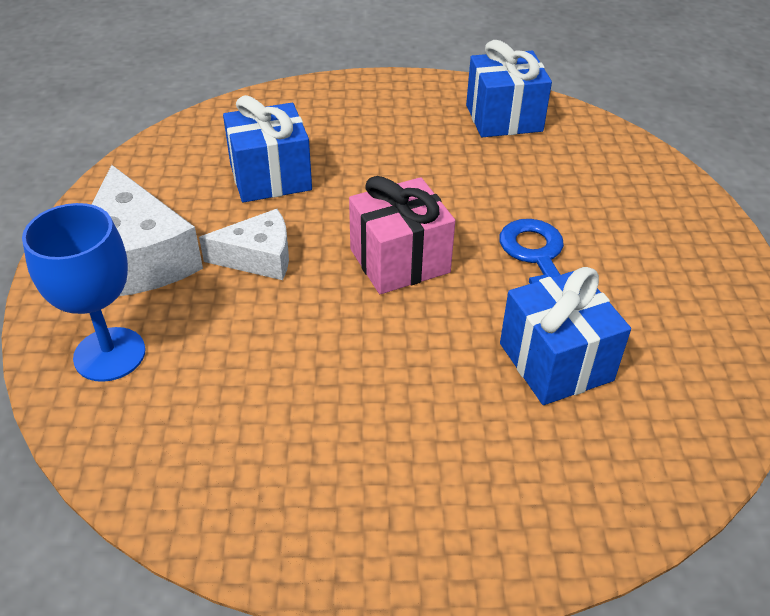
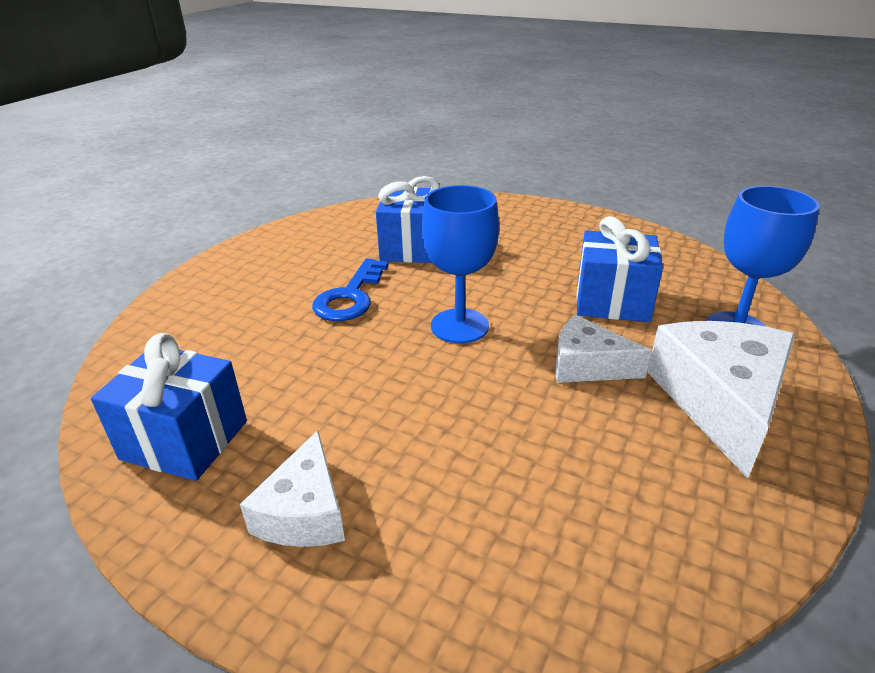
camera: 150 degrees left, 10 degrees down
(270, 177) = (538, 455): blue gift -> blue gift (612, 301)
(390, 112) = (304, 512): none -> white cheese
(399, 261) = (459, 326): pink gift -> blue goblet

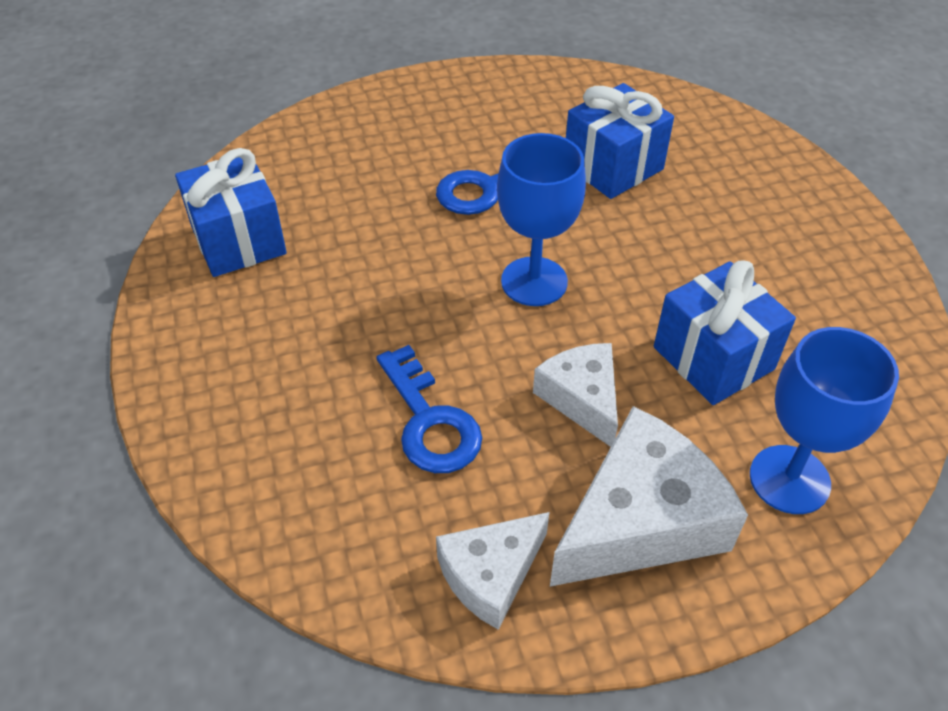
camera: 45 degrees right, 15 degrees up
(304, 512) = (243, 348): white cheese -> white cheese (491, 574)
(526, 447) = (430, 422): none -> blue key

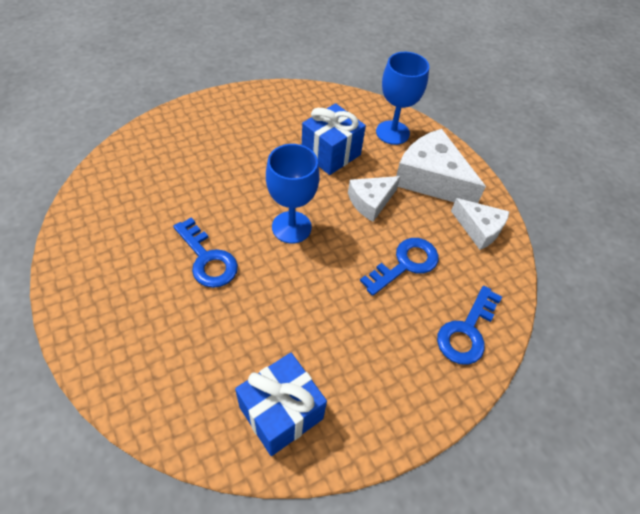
camera: 105 degrees left, 5 degrees up
(272, 478) = (466, 331): none -> blue key
(613, 167) = (180, 194): blue gift -> none

